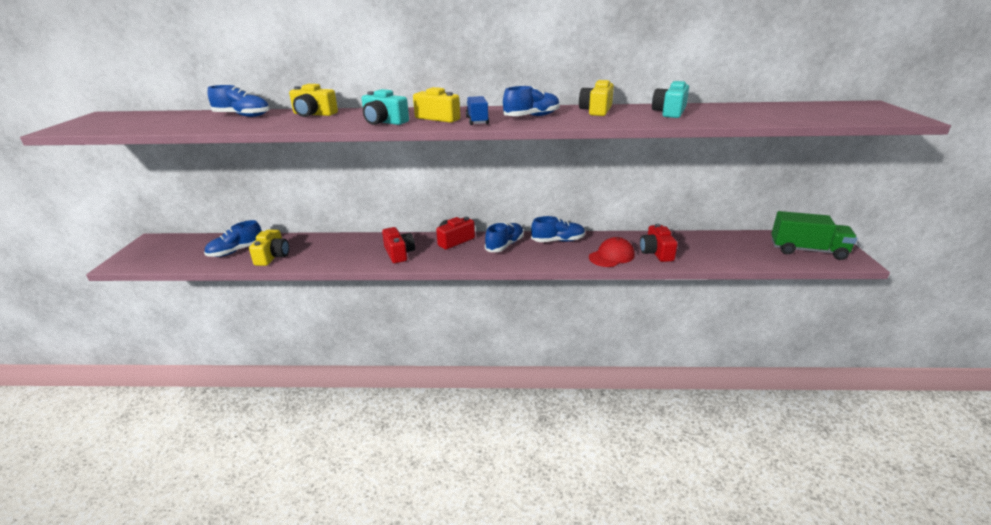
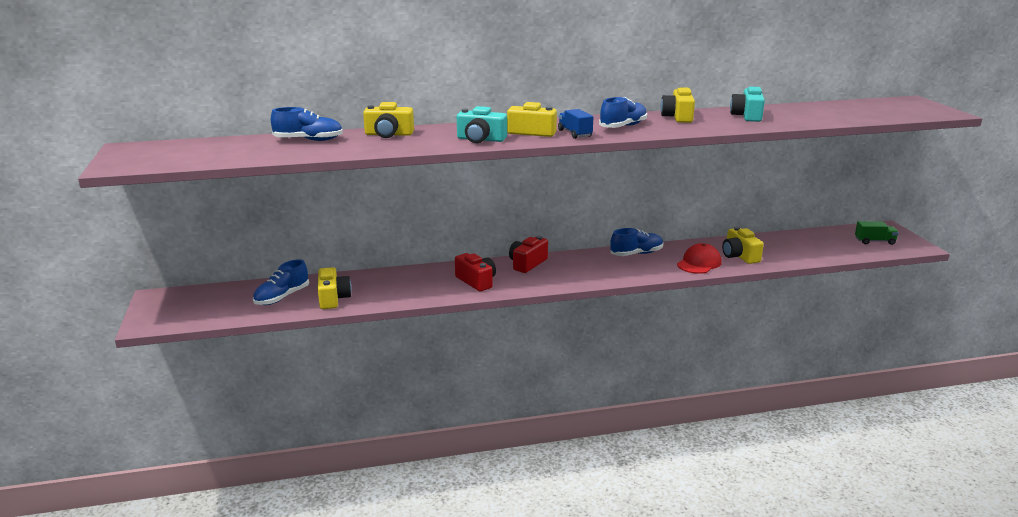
camera: 15 degrees left, 5 degrees down
(505, 245) = (584, 263): blue shoe -> none
(656, 252) = (739, 256): red camera -> yellow camera
(807, 250) = (874, 241): green truck -> green truck, size x0.56

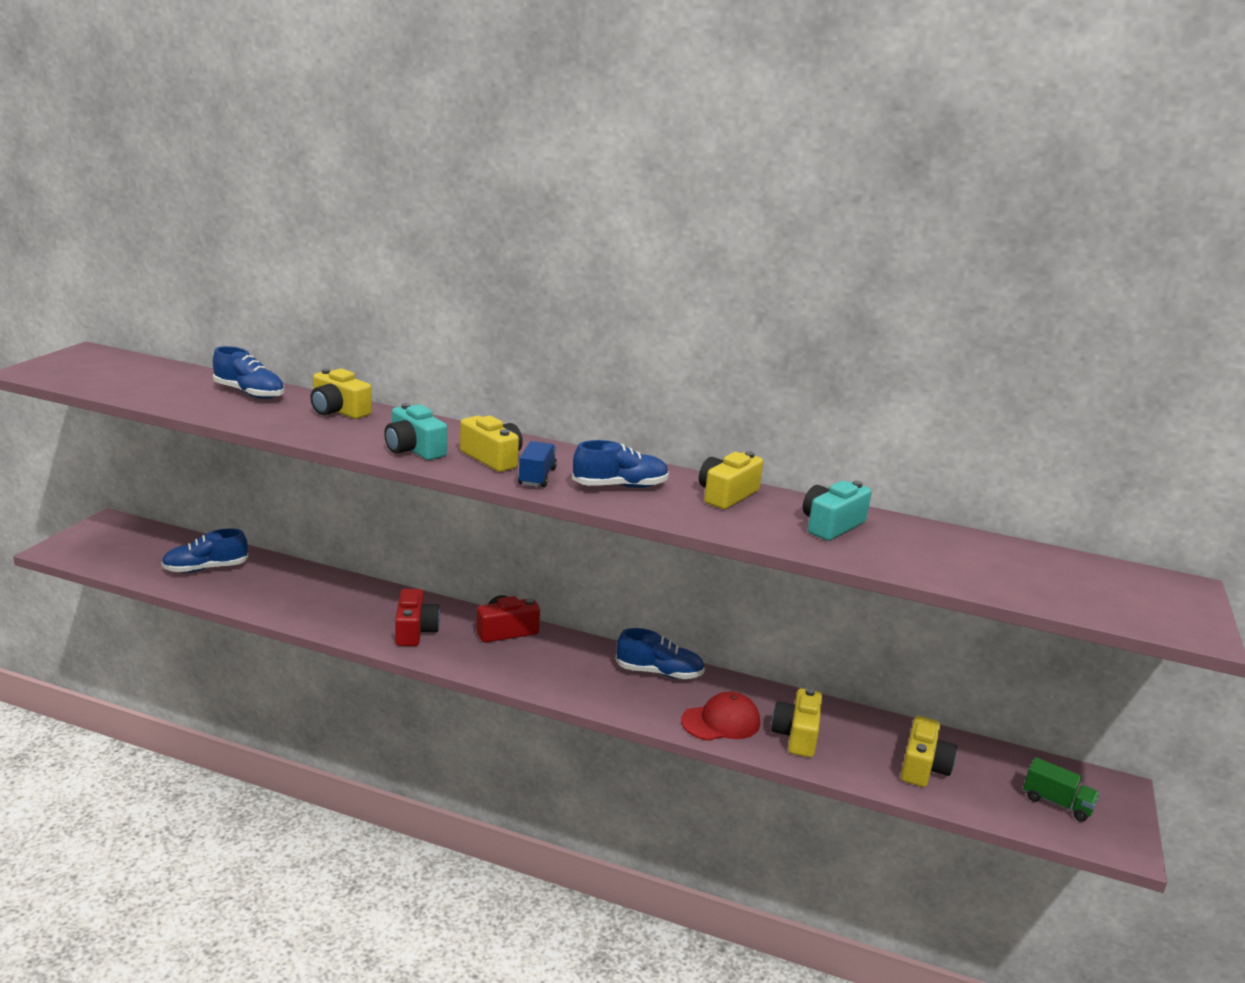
camera: 30 degrees right, 0 degrees up
(333, 298) = (246, 590): yellow camera -> yellow camera (923, 767)

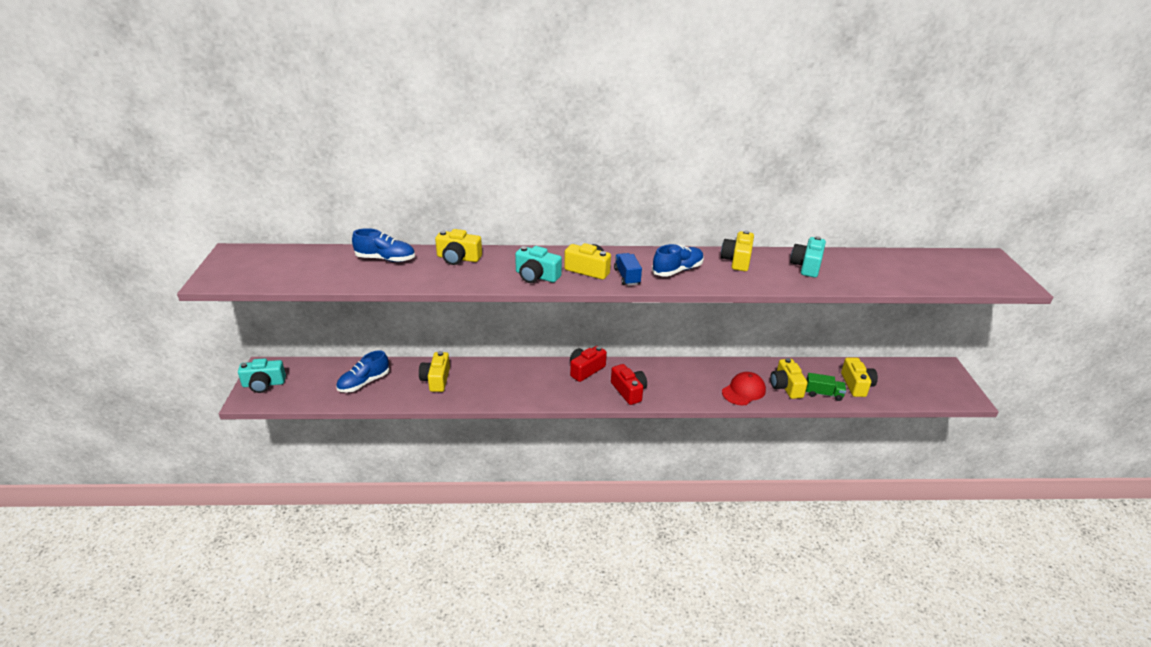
camera: 20 degrees left, 10 degrees up
(91, 539) = (263, 384): none -> turquoise camera
(296, 589) = (436, 380): none -> yellow camera
(415, 631) = (533, 386): red camera -> red camera (629, 391)
(659, 672) = (689, 370): blue shoe -> none
(1056, 803) = (927, 385): green truck -> green truck (823, 394)

